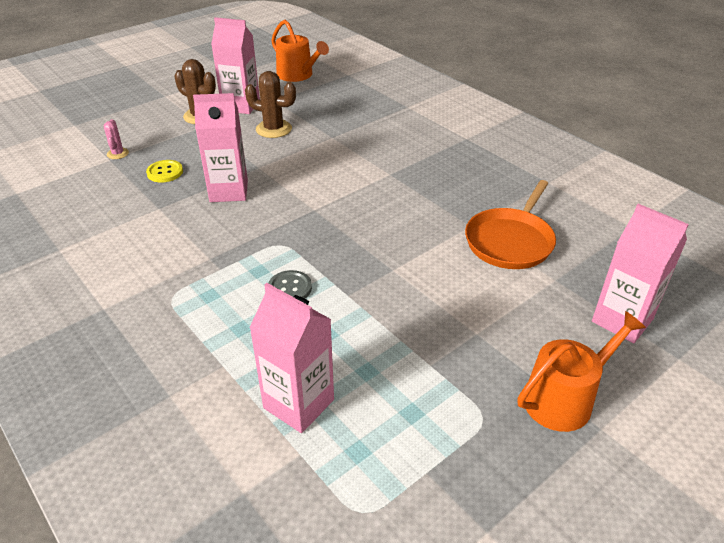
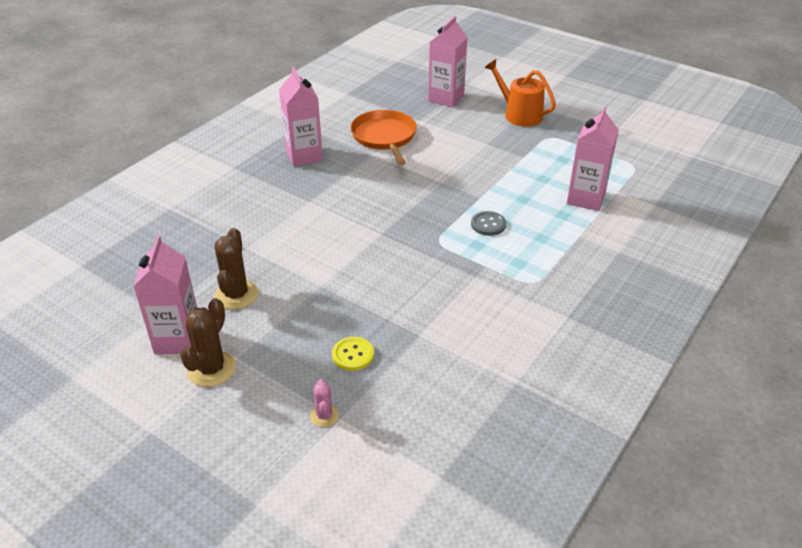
camera: 105 degrees left, 0 degrees up
(118, 154) = (324, 416): pink cactus -> pink cactus turned 75 degrees counterclockwise
(229, 191) = (372, 294): pink carton -> pink carton (304, 156)
(298, 75) = (81, 309): orange watering can -> none
(510, 241) = (384, 137): orange pan -> orange pan turned 120 degrees counterclockwise

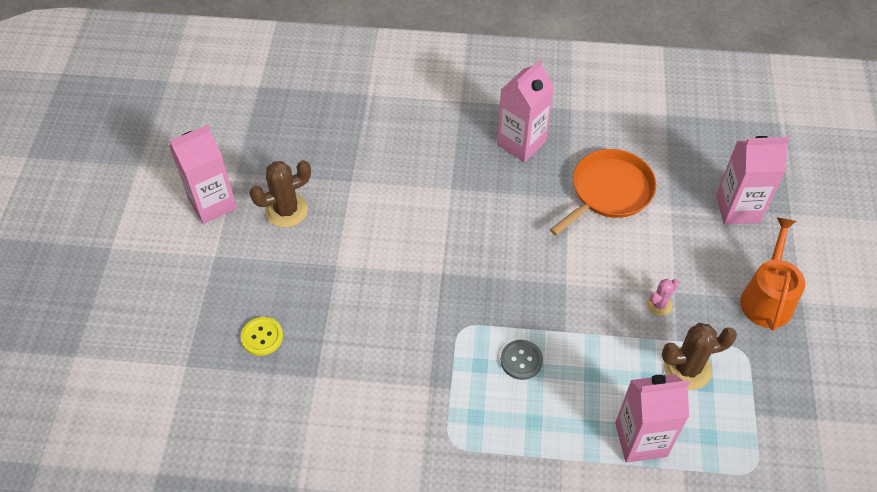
camera: 60 degrees right, 15 degrees up
(211, 369) = (192, 246): brown cactus -> brown cactus (687, 368)
(324, 416) = (182, 353): pink cactus -> pink cactus (659, 304)

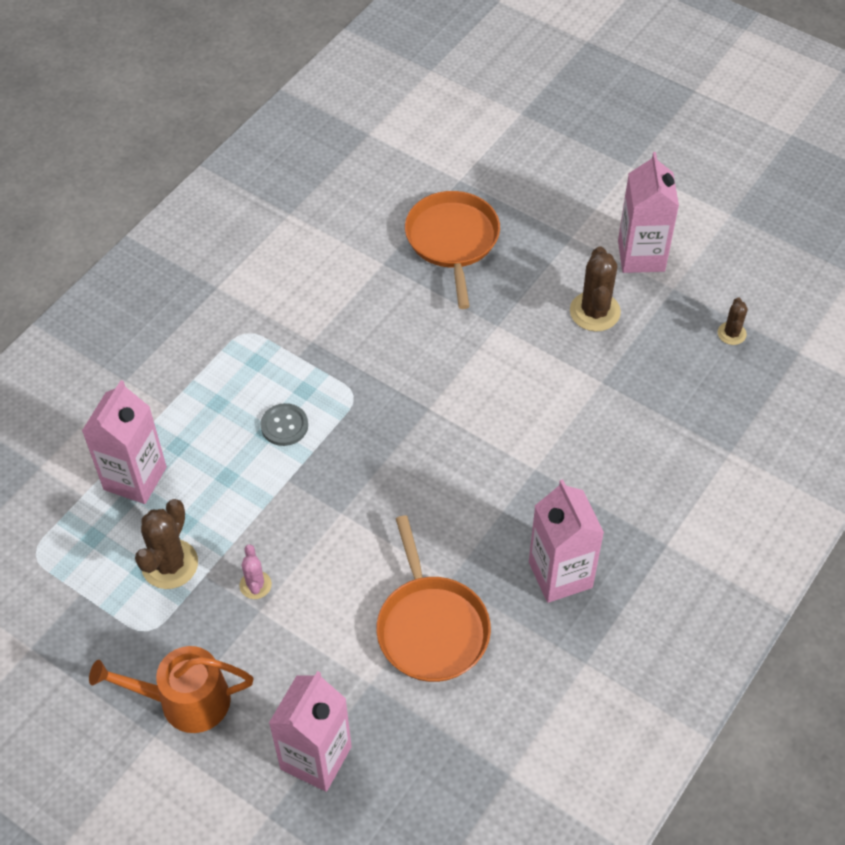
camera: 120 degrees right, 0 degrees up
(262, 126) = (731, 333): none -> brown cactus
(262, 337) = (452, 240): yellow button -> orange pan
(767, 298) = (185, 701): orange watering can -> orange watering can turned 135 degrees clockwise

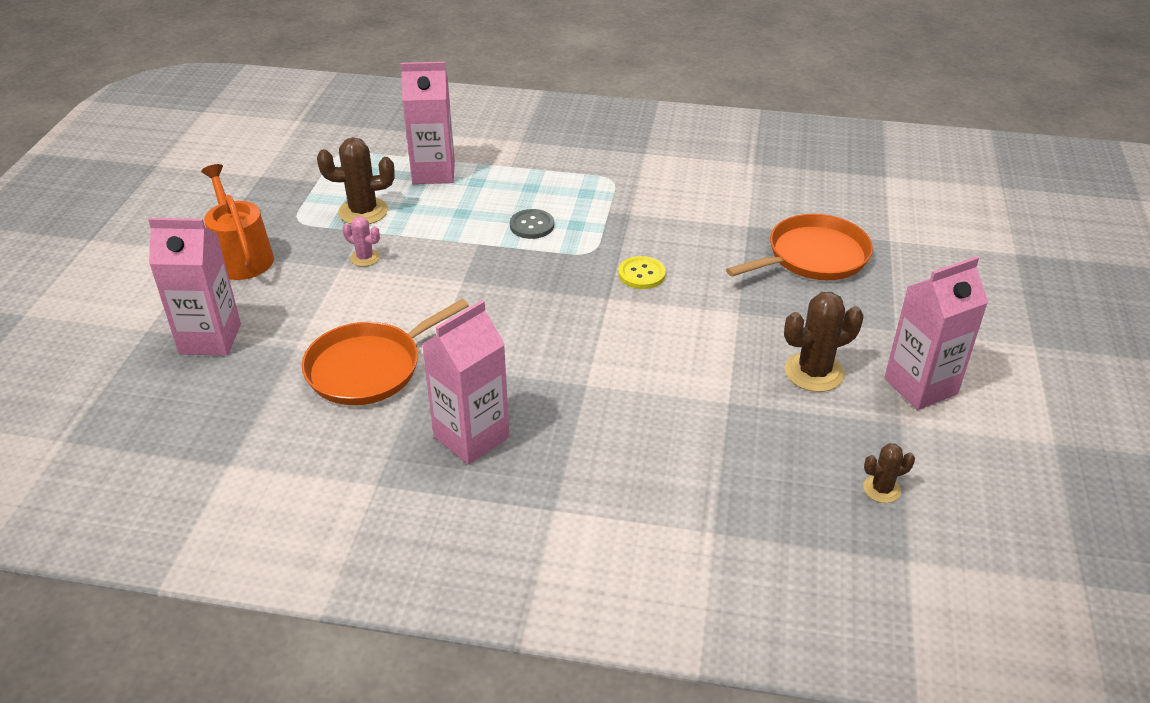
camera: 65 degrees right, 15 degrees down
(255, 585) = (365, 258): pink cactus -> pink cactus turned 60 degrees clockwise
(409, 370) = (641, 274): none -> yellow button

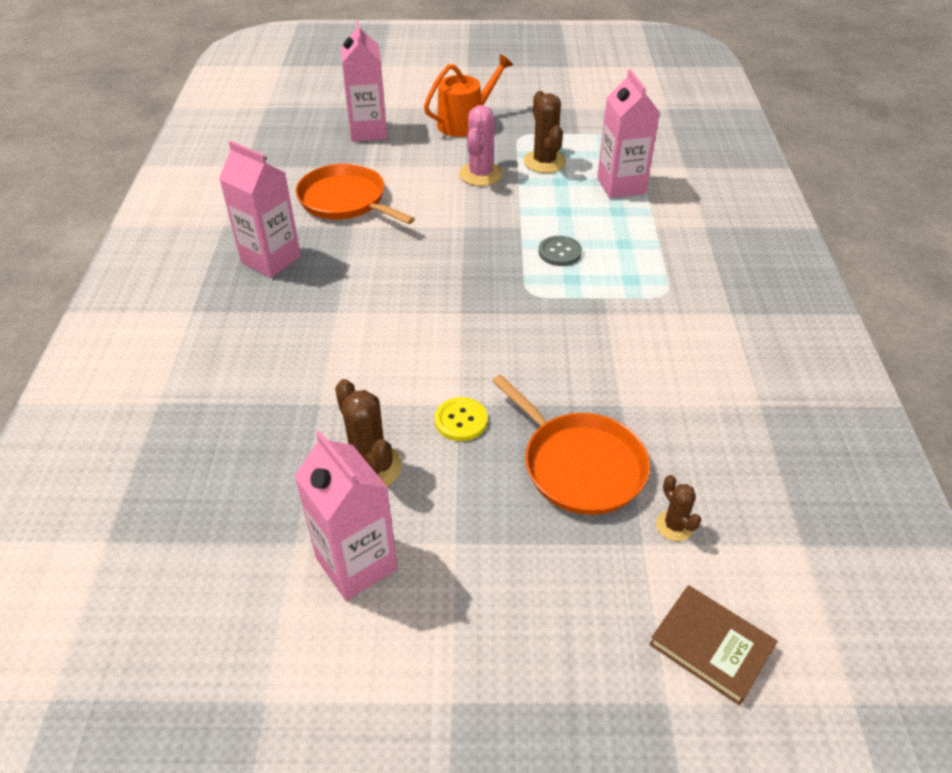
camera: 80 degrees right, 5 degrees up
(365, 258) = (480, 174): pink cactus -> pink cactus, size x1.78
(641, 274) = (504, 330): yellow button -> yellow button (461, 420)
(881, 489) = (199, 522): brown cactus -> brown cactus (674, 525)
(971, 228) = (711, 646): none -> brown book

